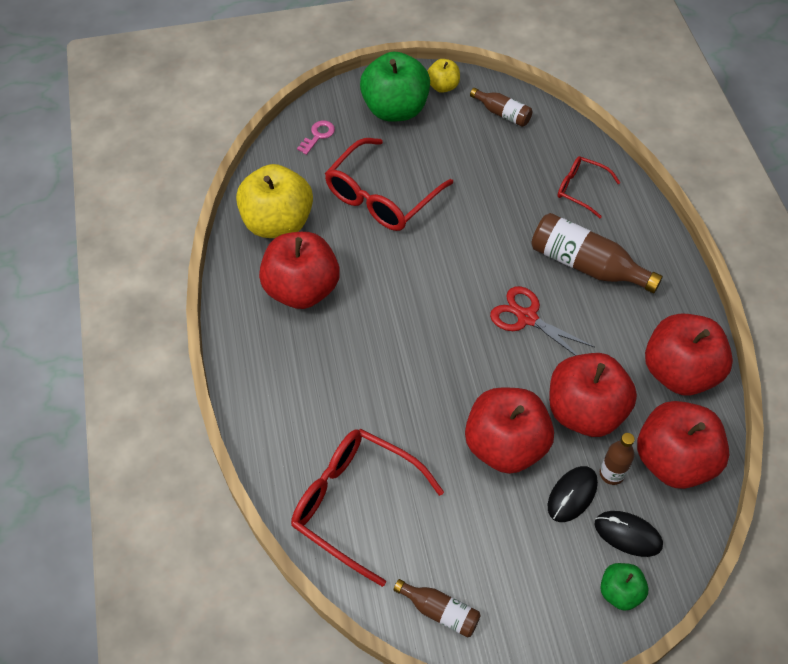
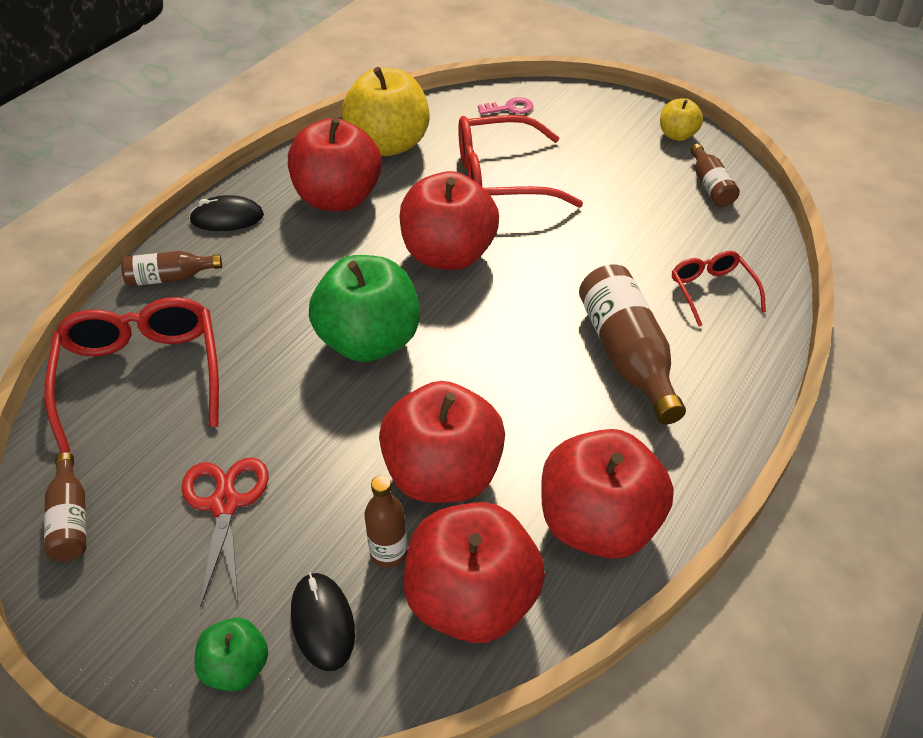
camera: 45 degrees right, 10 degrees down
(276, 431) = (170, 278): none -> brown bottle
(395, 109) = (606, 127): green apple -> green apple (369, 341)
(505, 445) = (325, 439): red apple -> red apple (448, 255)
(526, 317) = (500, 354): red scissors -> red scissors (225, 504)
(572, 495) = (323, 535): black mouse -> black mouse (227, 218)

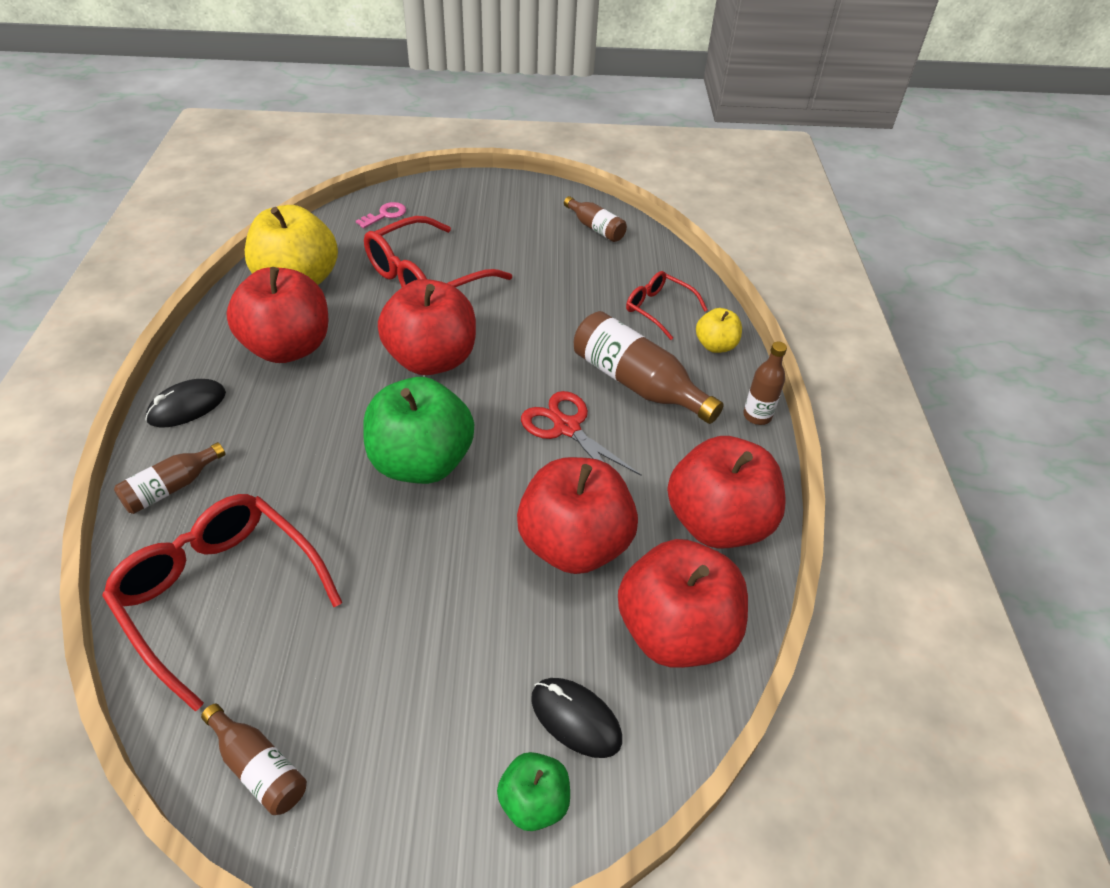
camera: 35 degrees left, 0 degrees up
(225, 504) = (405, 668): red scissors -> red scissors (566, 427)
(388, 552) = (582, 630): brown bottle -> brown bottle (757, 416)
(677, 135) = (540, 196): yellow apple -> yellow apple (715, 346)

